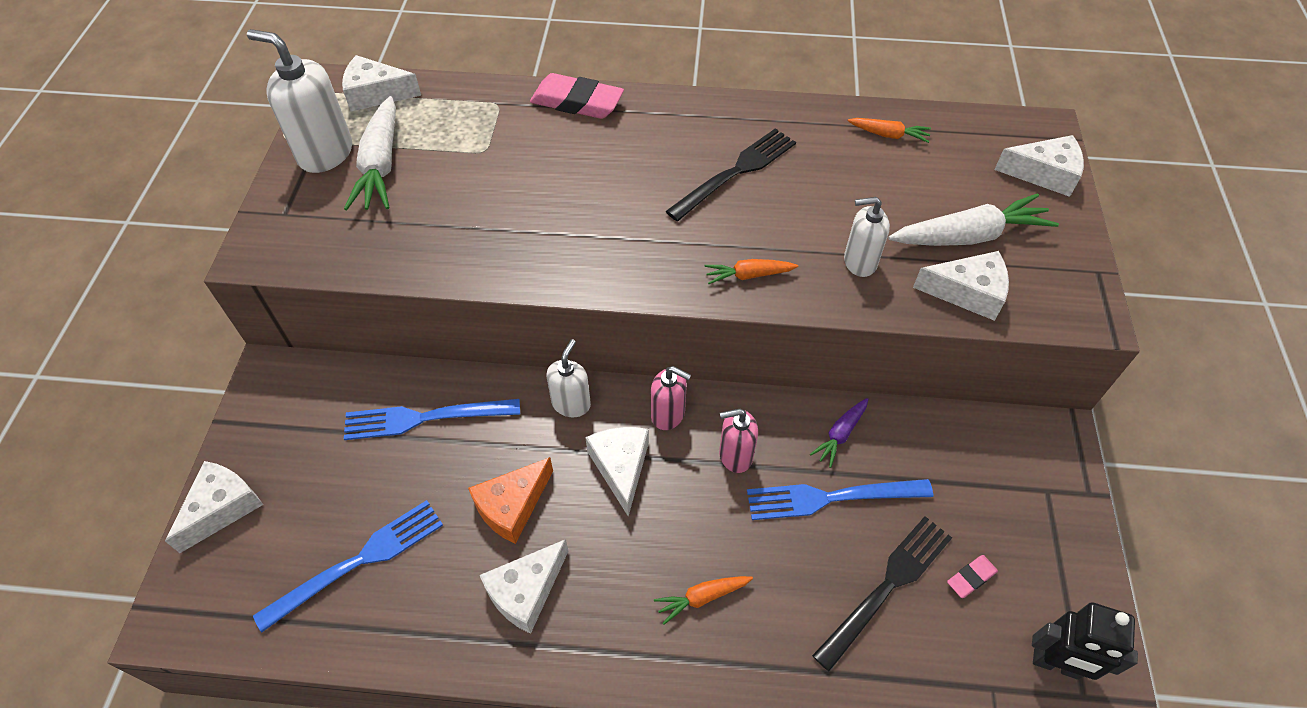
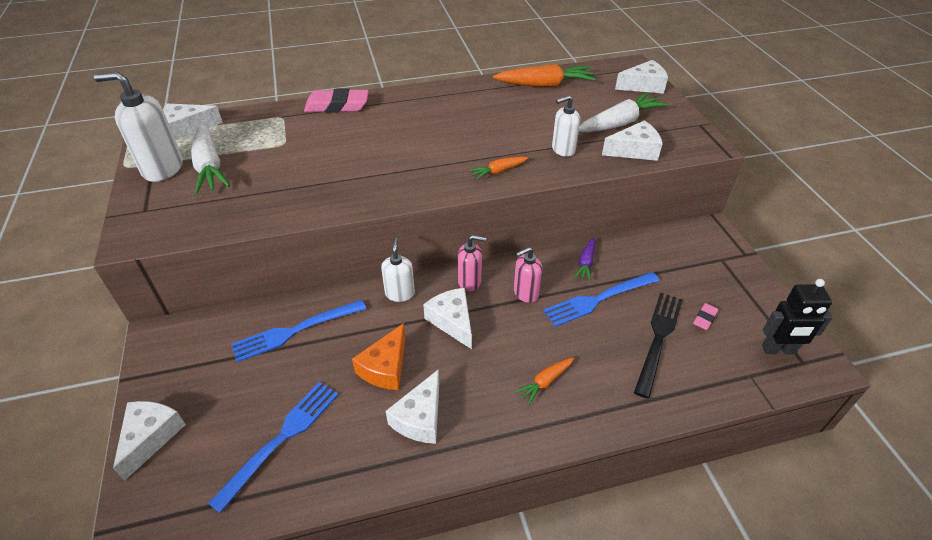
camera: 20 degrees left, 10 degrees down
(736, 172) = (461, 121): black fork -> none
(888, 135) = (545, 85): orange carrot -> orange carrot, size x1.89

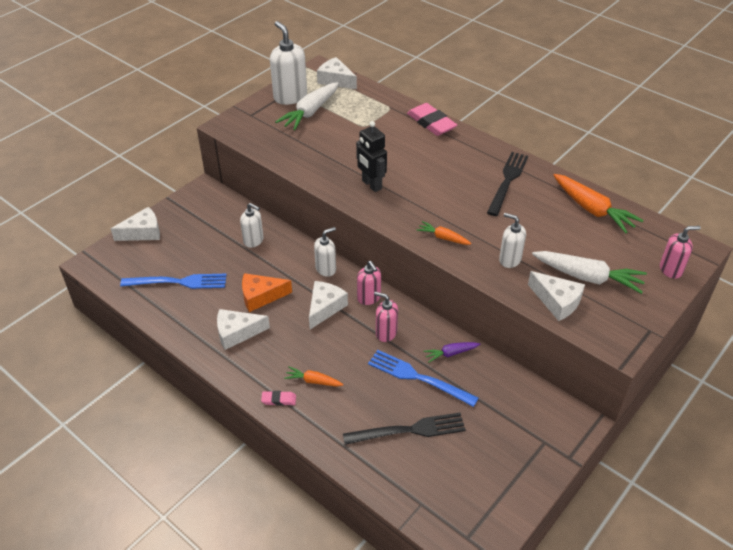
camera: 55 degrees right, 0 degrees up
(294, 331) = (253, 241): blue fork -> white soap dispenser
(465, 105) = (507, 181): none -> black fork
(643, 86) = (670, 270): white cheese -> pink soap dispenser
(705, 318) = (458, 453): pink eraser -> pink eraser (279, 400)
(778, 350) = (466, 515): black robot -> black robot (371, 185)

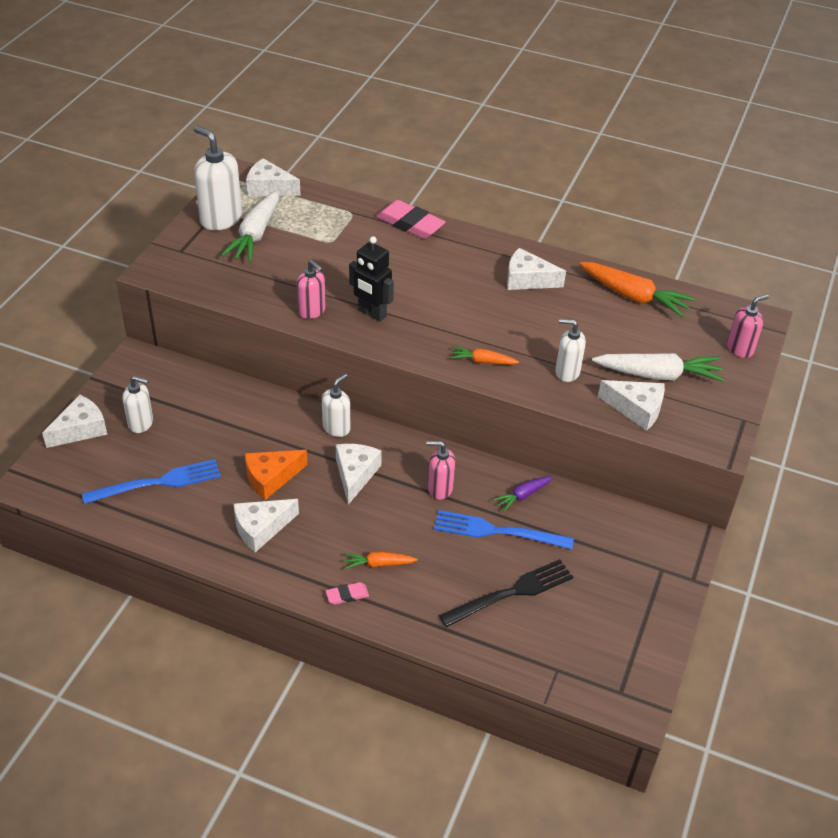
camera: 20 degrees left, 0 degrees up
(253, 241) = (231, 411): white soap dispenser -> white soap dispenser (141, 423)
(369, 298) = (403, 452): pink soap dispenser -> pink soap dispenser (312, 311)
(507, 181) = (527, 279): black fork -> white cheese

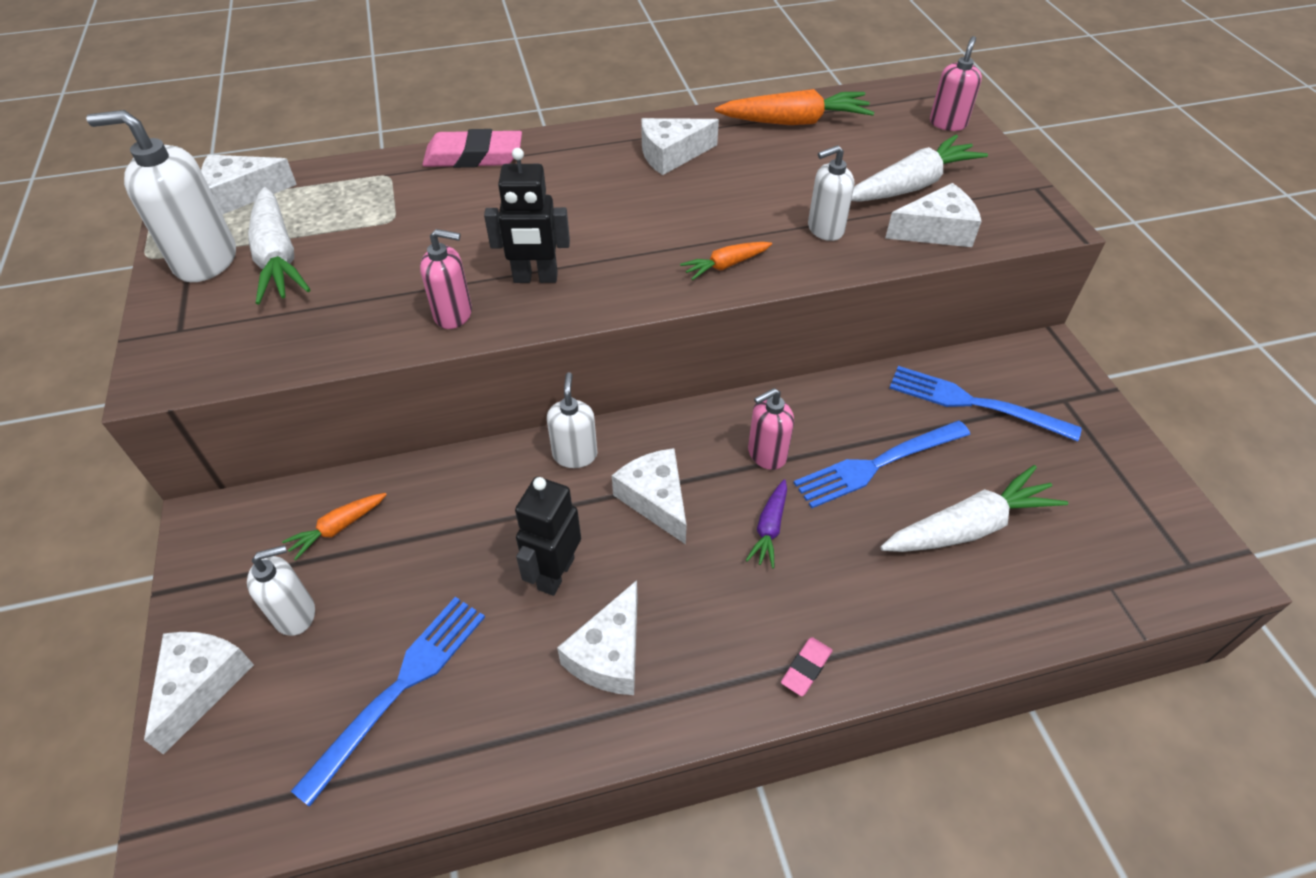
camera: 35 degrees left, 5 degrees up
(271, 478) = (555, 573): orange cheese -> black robot
(378, 564) = (798, 597): orange carrot -> orange carrot (338, 528)
(512, 592) = (969, 527): black fork -> white carrot
(523, 495) = (857, 406): purple carrot -> purple carrot (769, 528)
(598, 536) = (973, 403): none -> blue fork

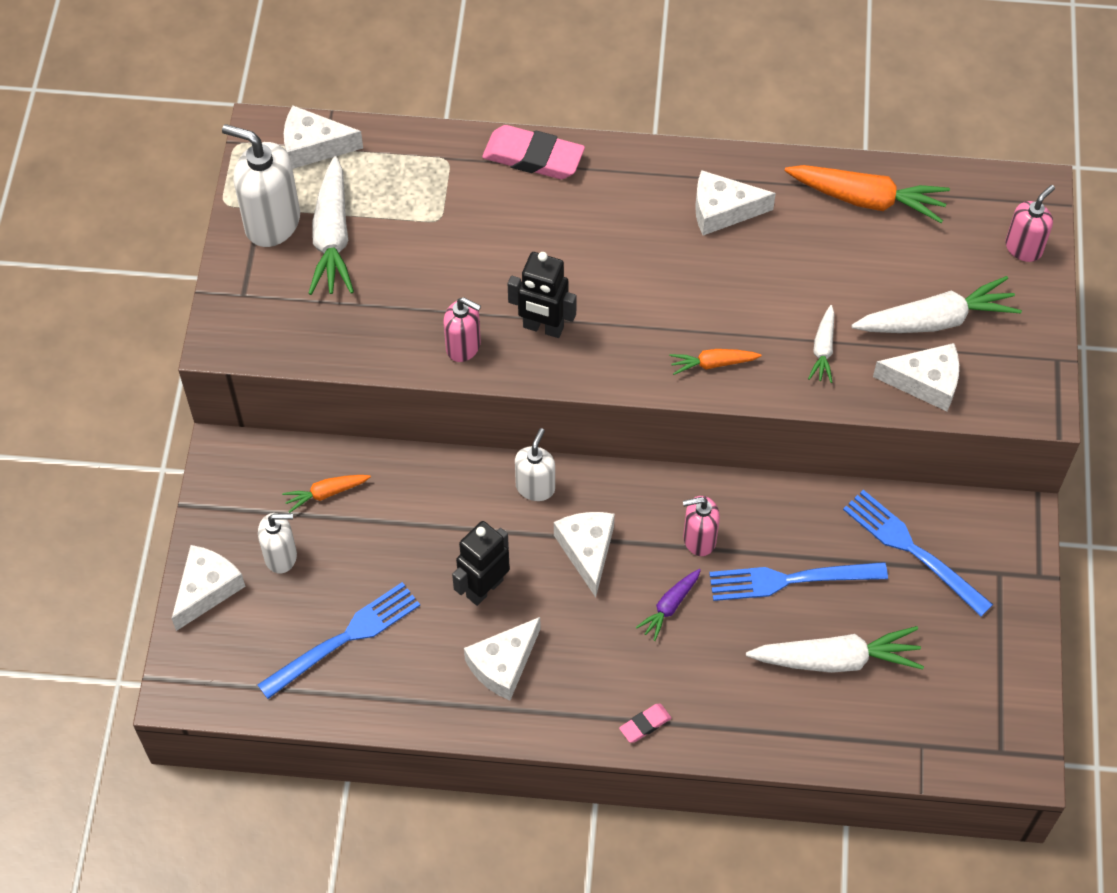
camera: 20 degrees right, 10 degrees up
(825, 229) = (823, 349): white soap dispenser -> white carrot

